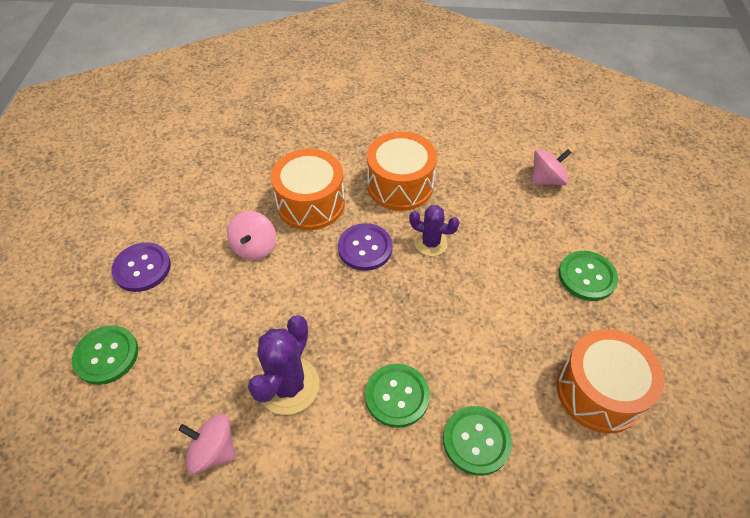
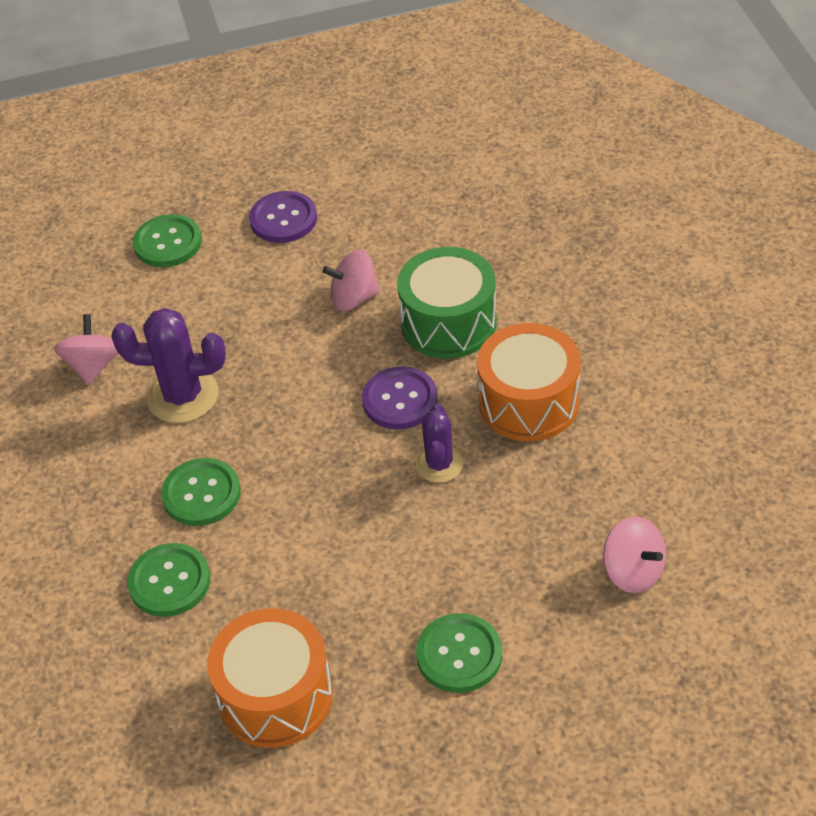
camera: 75 degrees right, 5 degrees down
(310, 203) = (448, 323): orange drum -> green drum

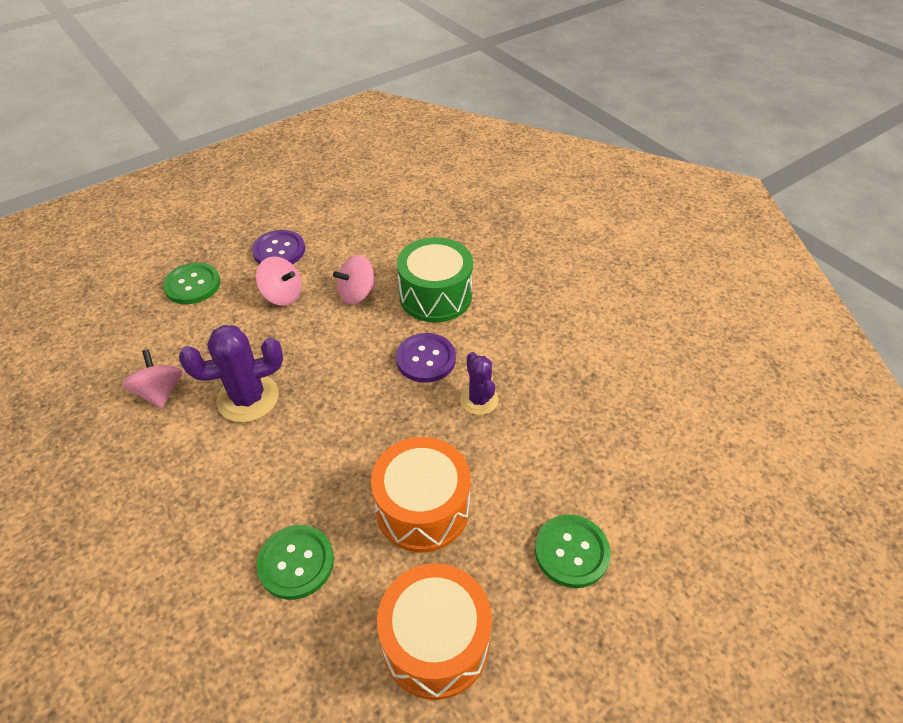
camera: 25 degrees left, 0 degrees up
(201, 494) = (295, 475): green button -> none
(529, 402) = (521, 338): orange drum -> orange drum (422, 508)
(633, 571) = (663, 443): pink spinning top -> pink spinning top (282, 295)

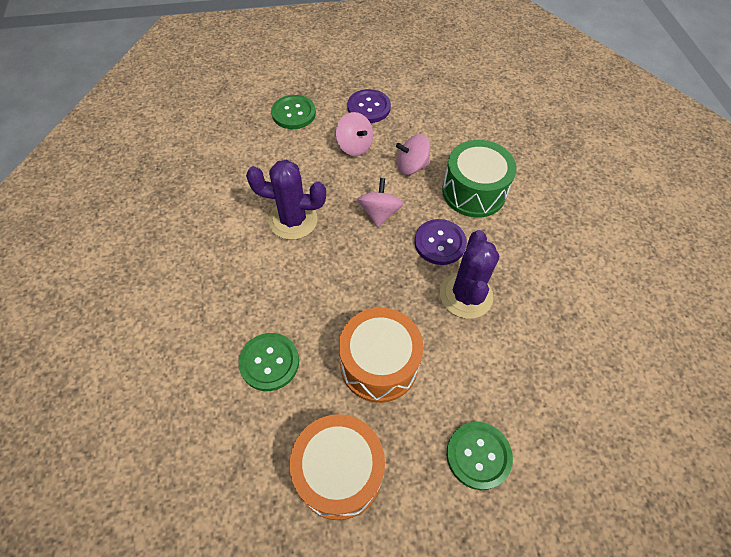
camera: 25 degrees right, 10 degrees up
(160, 392) = (235, 190): pink spinning top -> pink spinning top (379, 213)
(479, 400) = (466, 295): purple cactus -> purple cactus, size x1.59

